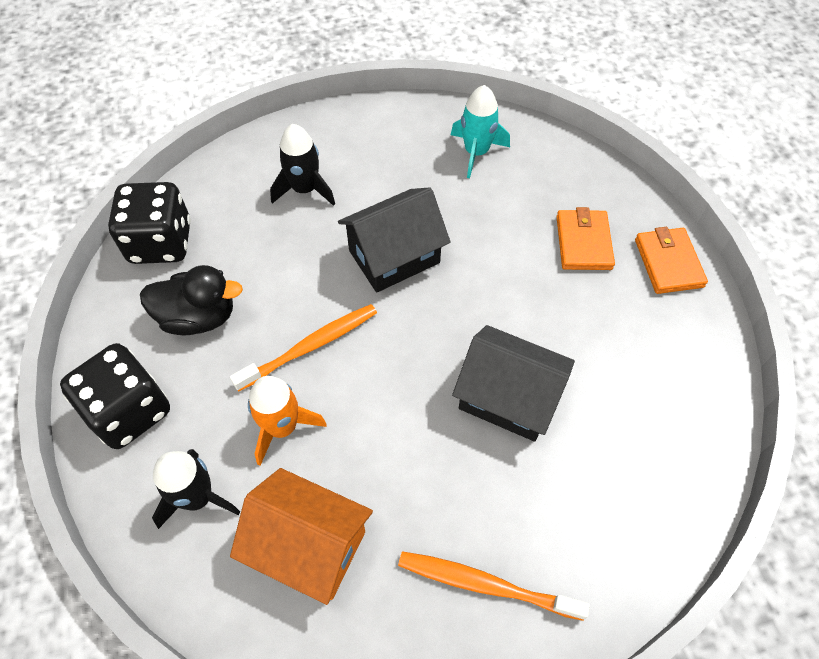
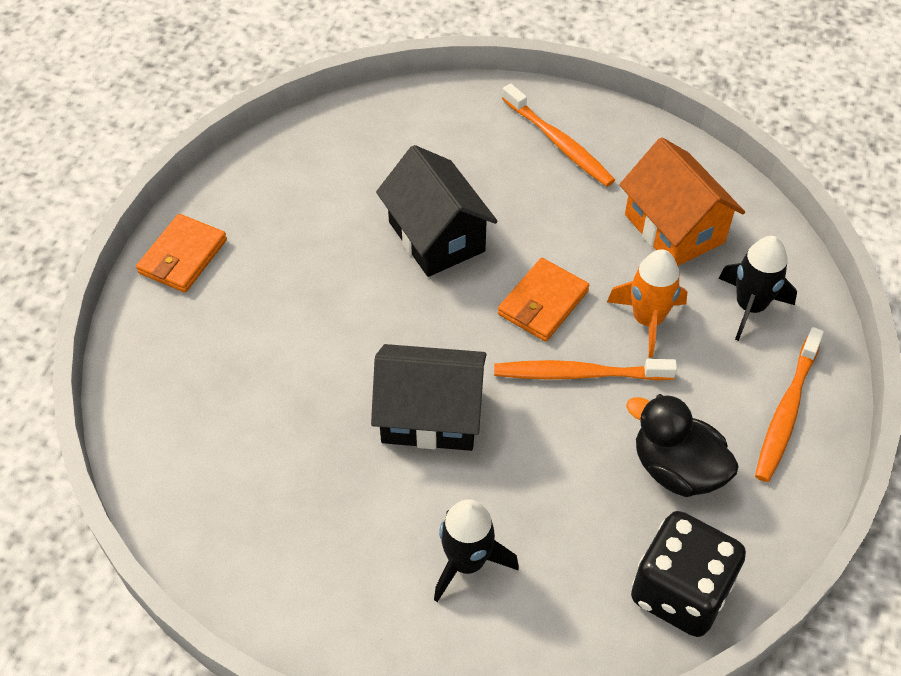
camera: 145 degrees left, 5 degrees down
(129, 411) = (786, 411): black dice -> orange toothbrush
(476, 152) = (231, 487): turquoise rocket -> none
(583, 243) = (234, 318): orange wallet -> orange wallet (543, 303)

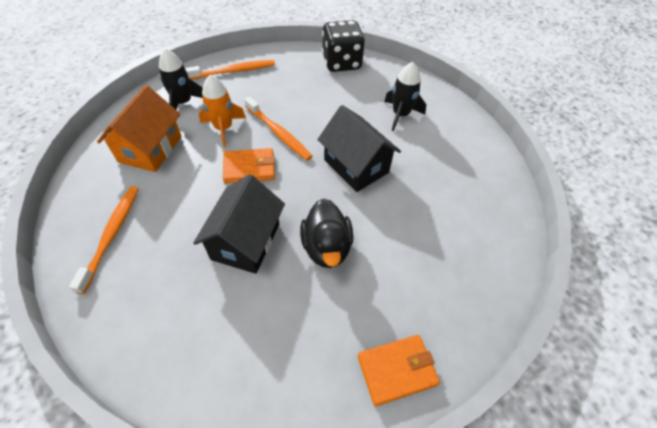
camera: 135 degrees left, 0 degrees up
(676, 469) = (293, 85): black duck -> black duck (326, 247)

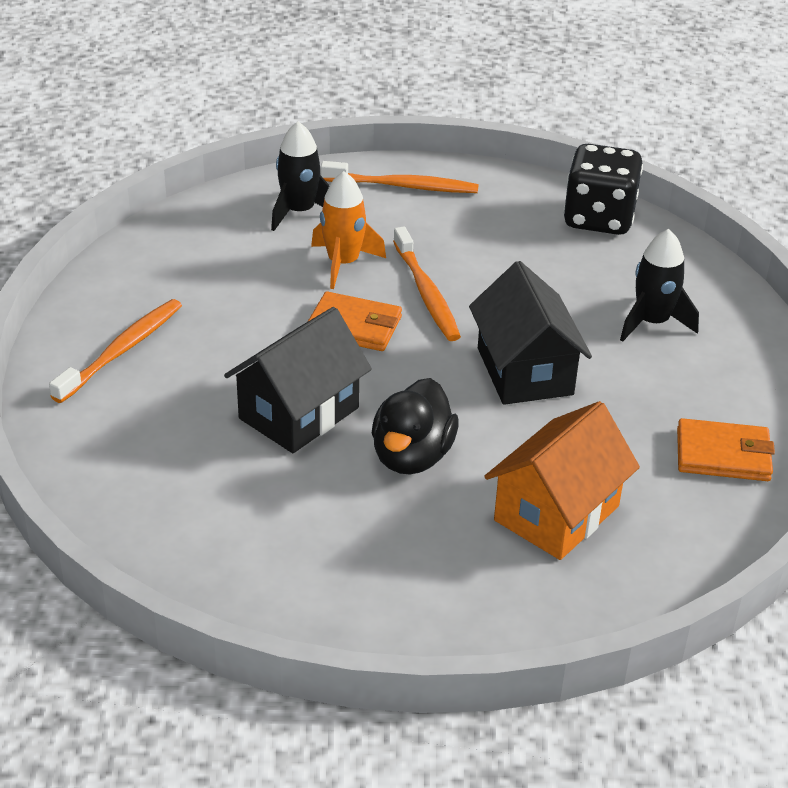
camera: 25 degrees right, 15 degrees down
(150, 149) = (221, 261): orange house -> orange house (556, 513)
(396, 370) = (424, 618): orange wallet -> orange wallet (723, 455)

